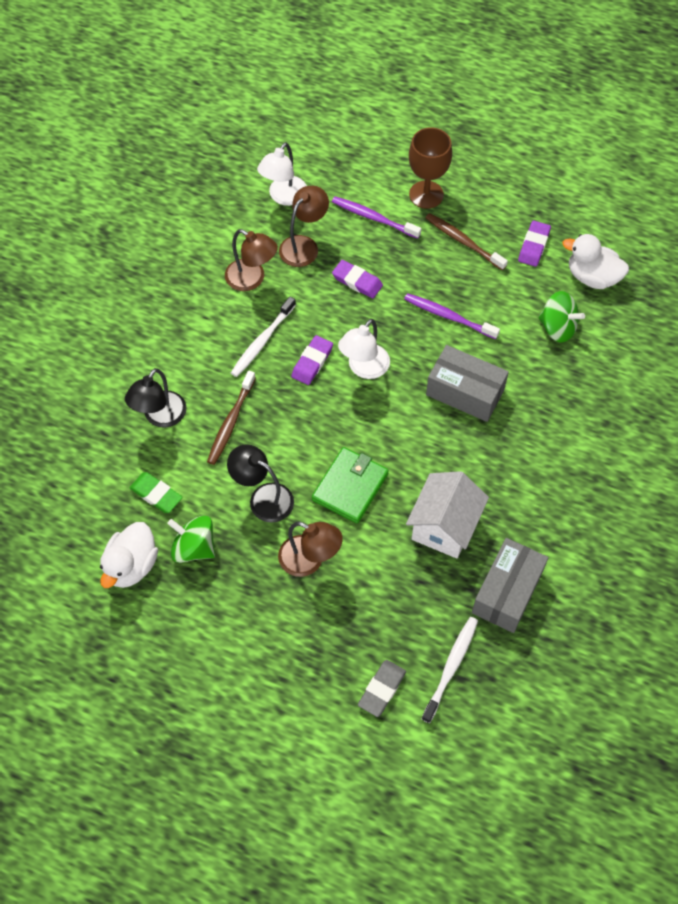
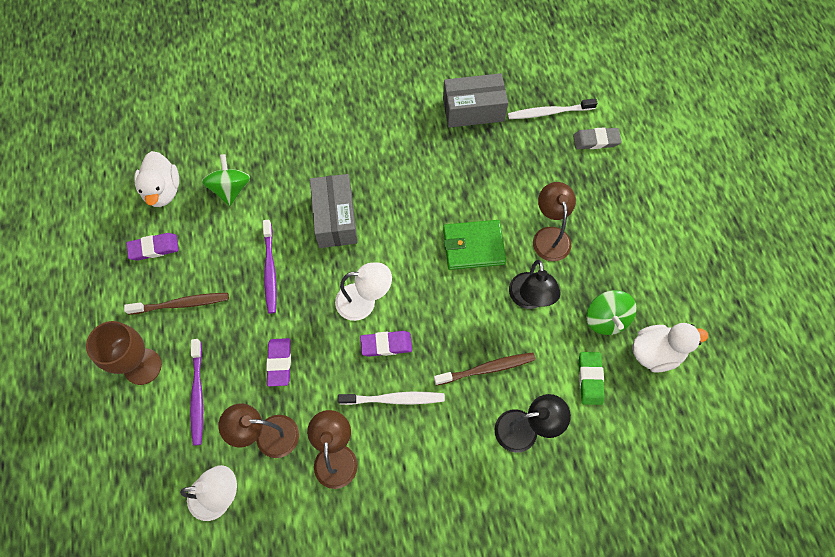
camera: 125 degrees left, 5 degrees up
(444, 527) = (456, 170): white house -> none
(463, 241) = (181, 304): brown toothbrush -> brown toothbrush turned 105 degrees counterclockwise

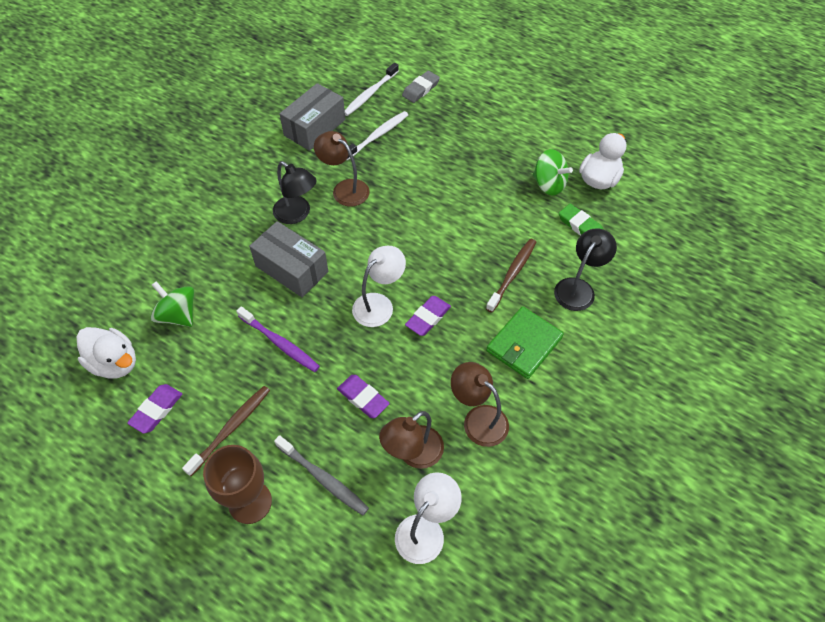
camera: 45 degrees left, 10 degrees down
(197, 395) = (323, 478): purple toothbrush -> grey toothbrush
(394, 399) = (475, 346): white toothbrush -> white toothbrush (378, 136)
(473, 246) = (415, 209): green wallet -> green wallet (524, 344)
(529, 299) = (489, 211): black lamp -> black lamp (297, 214)
(550, 236) = (457, 164): brown lamp -> brown lamp (344, 189)

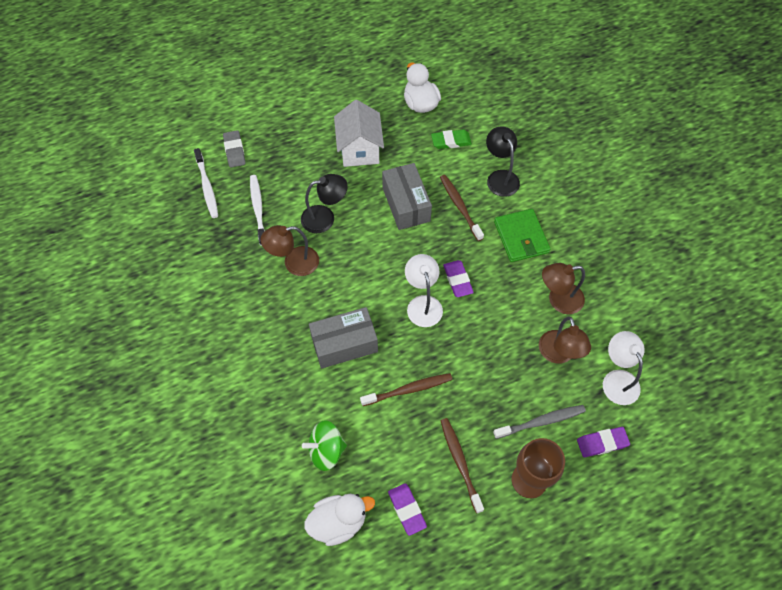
camera: 55 degrees left, 5 degrees up
(280, 343) = (408, 390): purple toothbrush -> brown toothbrush
(297, 214) = (292, 310): black lamp -> black lamp (325, 218)
(315, 127) = (208, 247): grey box -> grey box (406, 204)
(363, 398) = (494, 360): purple eraser -> purple eraser (602, 443)
(502, 166) = (359, 150): none -> white house
(548, 184) = (400, 134): green spinning top -> none

